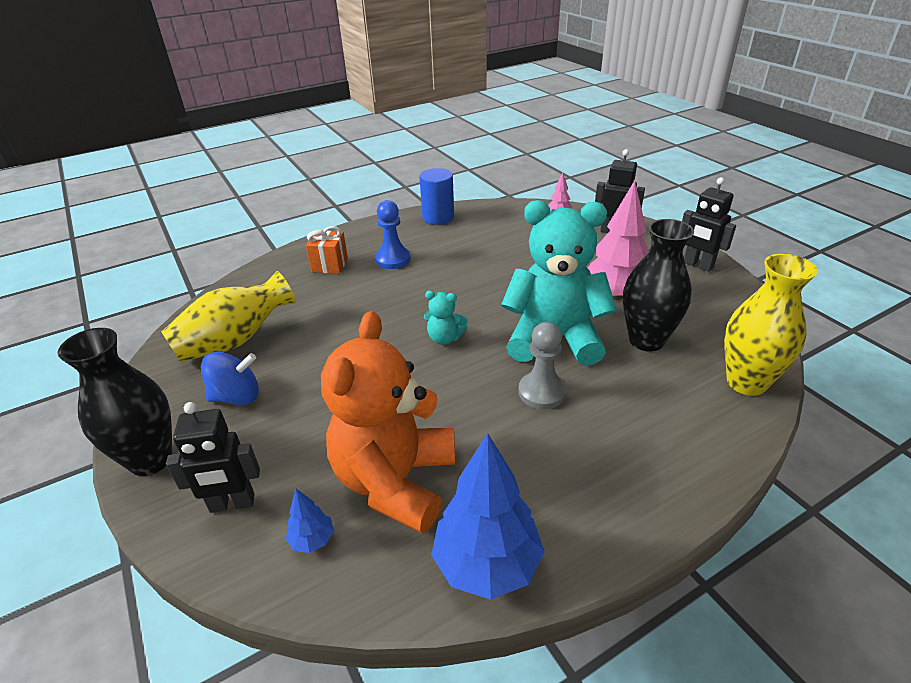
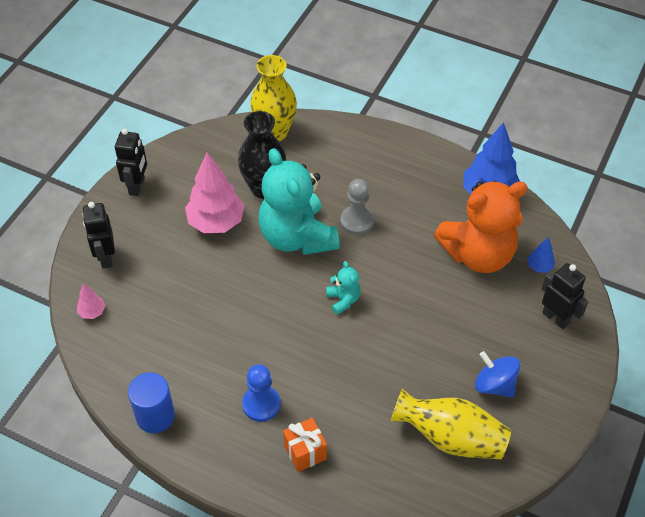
camera: 125 degrees left, 15 degrees up
(151, 459) = (573, 387): black vase -> none

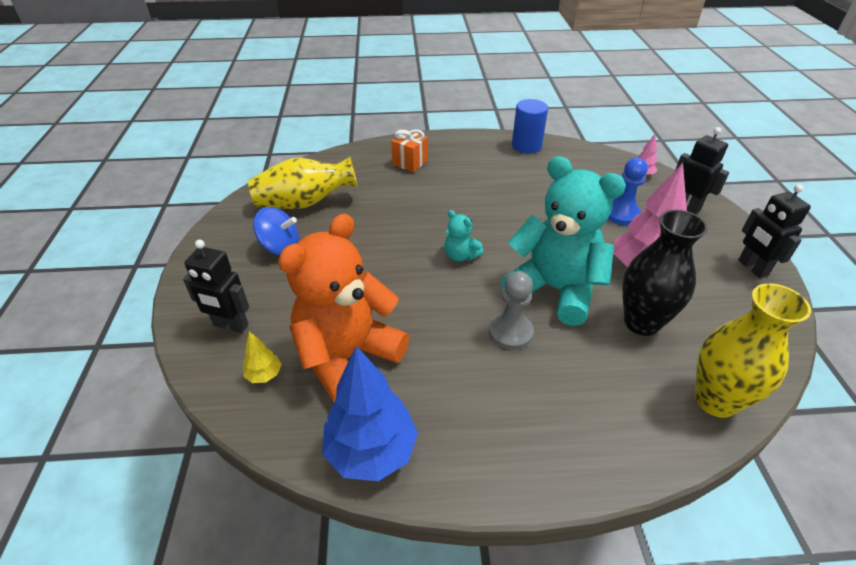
camera: 150 degrees right, 10 degrees down
(261, 404) = (463, 173): blue pawn -> blue pawn (621, 214)
(539, 266) = (264, 375): blue tree -> yellow tree

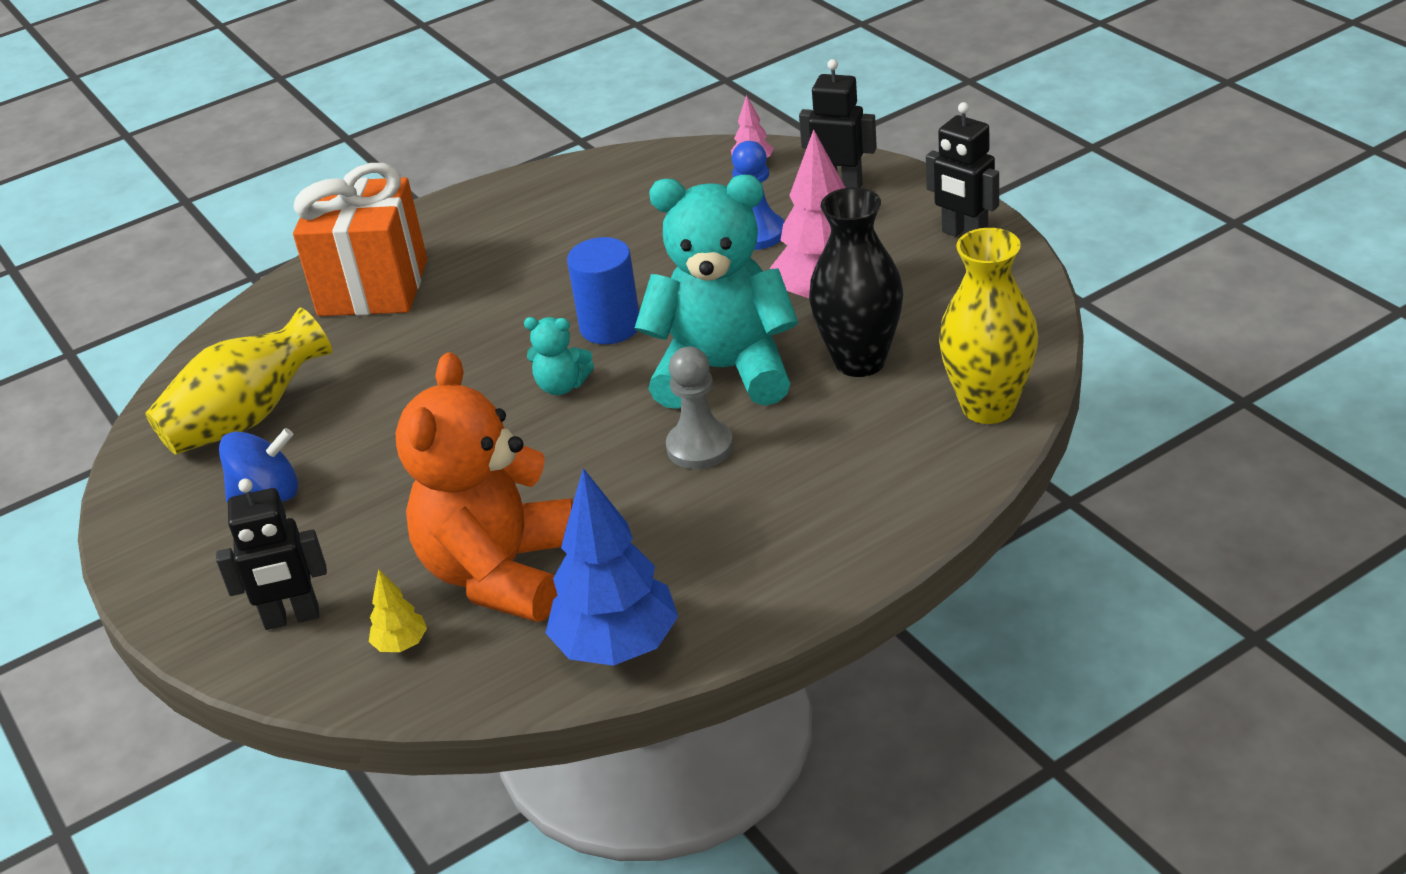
camera: 25 degrees left, 5 degrees down
(410, 163) = (373, 288): orange gift -> orange gift, size x1.96
(526, 146) = (547, 186): blue cylinder -> blue cylinder (610, 326)

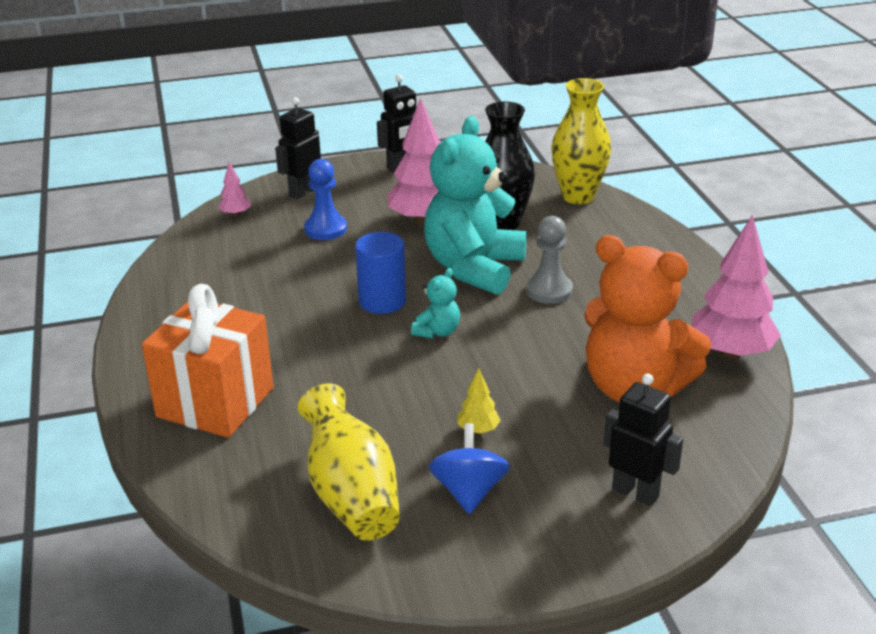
camera: 75 degrees left, 5 degrees down
(292, 618) = (635, 492): black robot -> black robot turned 60 degrees counterclockwise
(401, 645) = (690, 441): yellow tree -> yellow tree (478, 430)
(617, 647) = (731, 353): blue tree -> pink tree

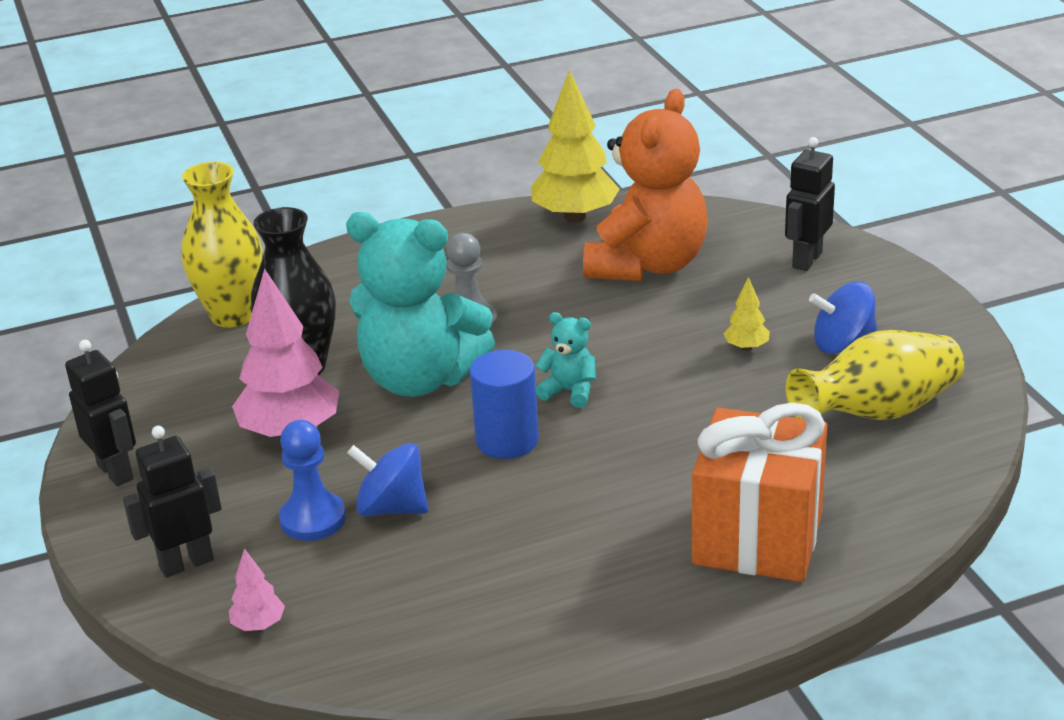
camera: 95 degrees left, 0 degrees up
(303, 192) = (186, 563): black robot -> black robot turned 120 degrees clockwise
(324, 255) = (392, 508): none -> blue spinning top
(731, 353) = (575, 217): pink tree -> yellow tree

